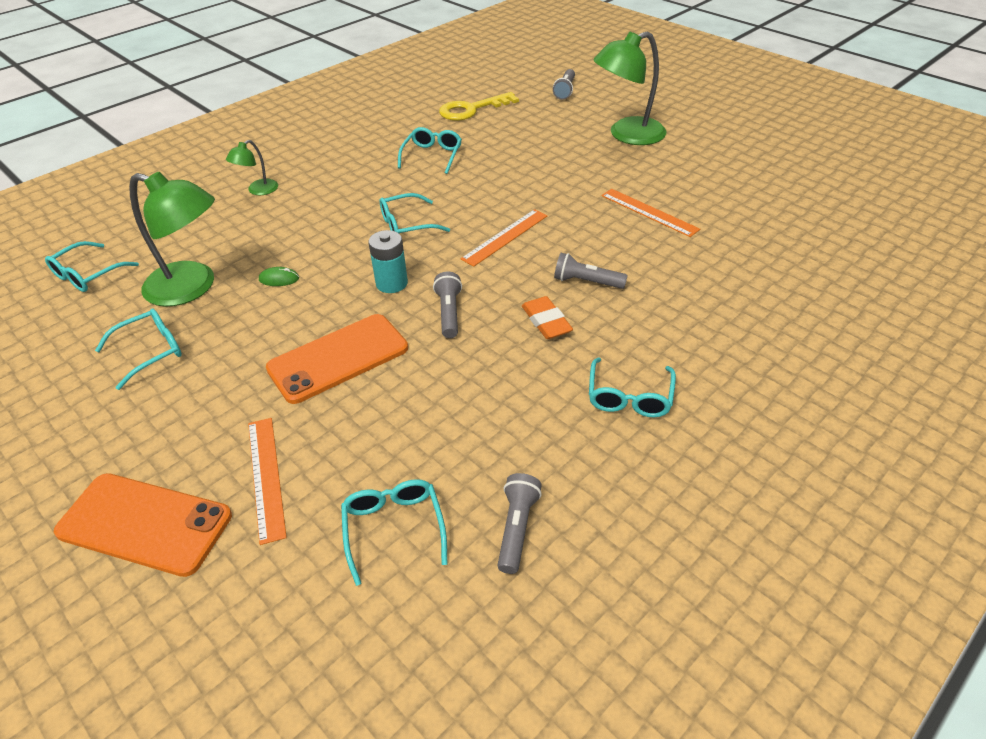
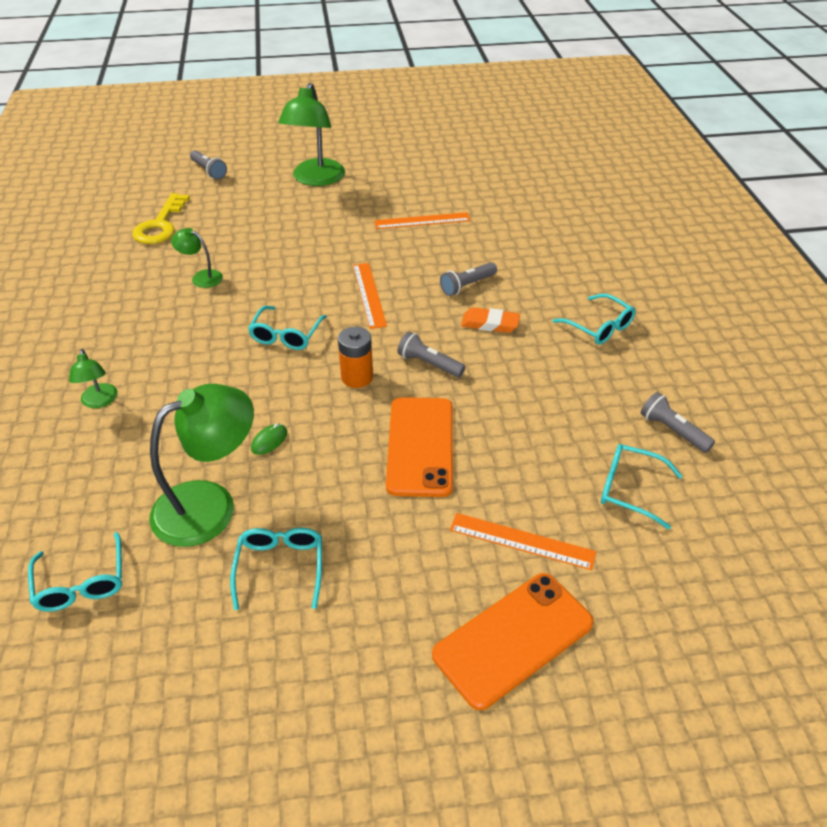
camera: 55 degrees left, 0 degrees up
(392, 283) = (357, 377): turquoise battery -> orange battery
(432, 156) = (201, 277): turquoise glasses -> green lamp

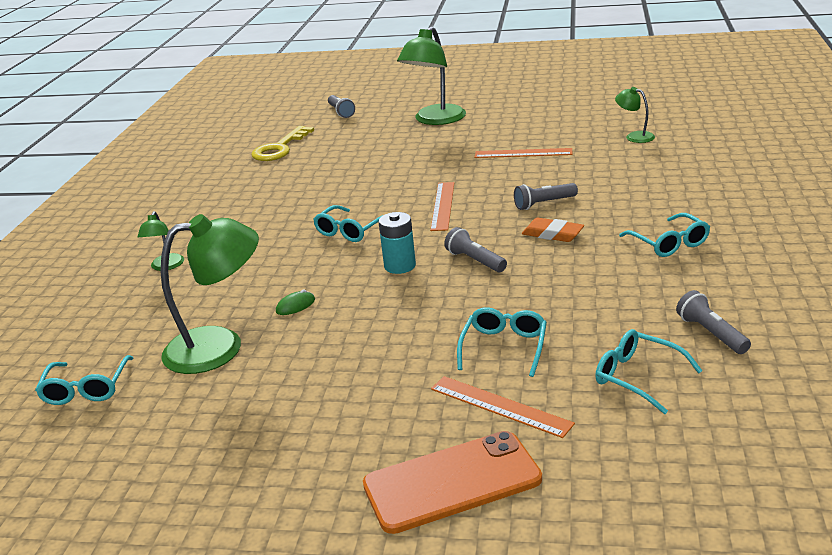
camera: 20 degrees right, 15 degrees down
(201, 277) = (296, 186): green lamp -> green lamp (634, 136)
(280, 568) = (257, 399): turquoise glasses -> turquoise glasses (504, 347)
(357, 377) = (400, 266): orange battery -> turquoise battery
(420, 446) = (435, 322): orange phone -> none

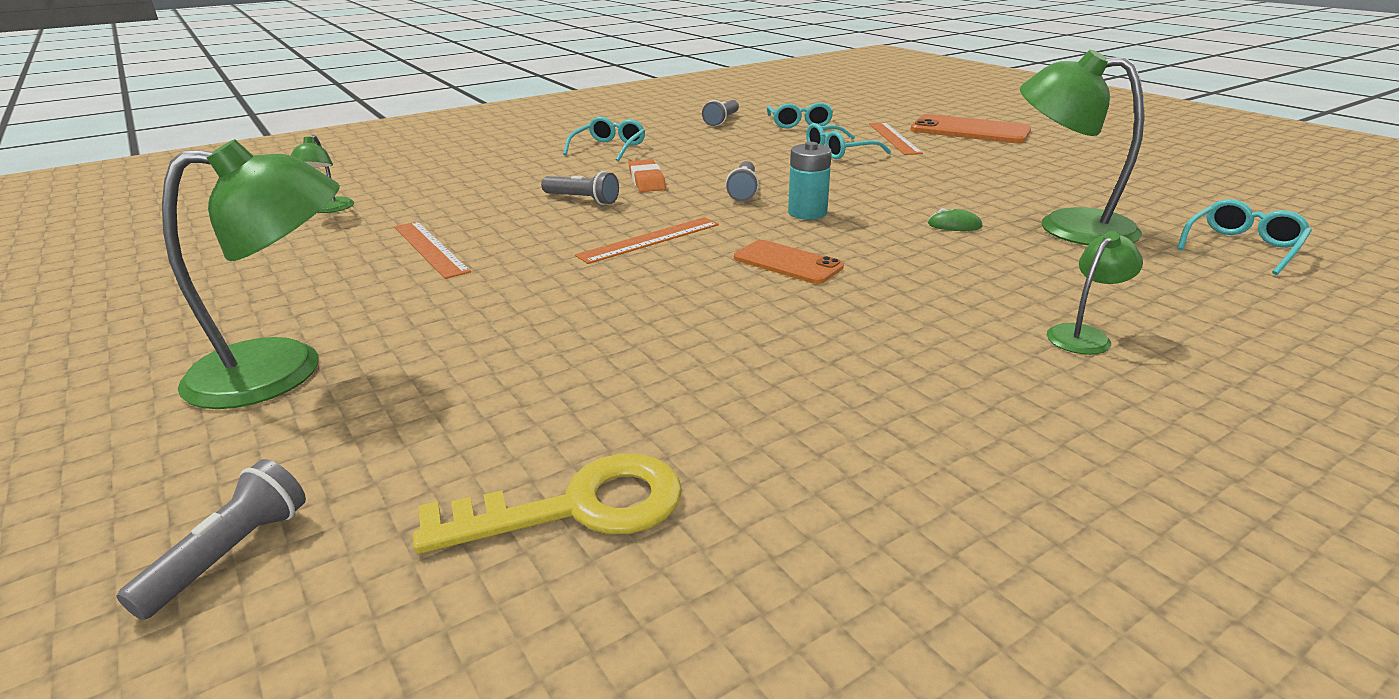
camera: 135 degrees left, 0 degrees up
(350, 231) = (787, 263): turquoise glasses -> orange phone

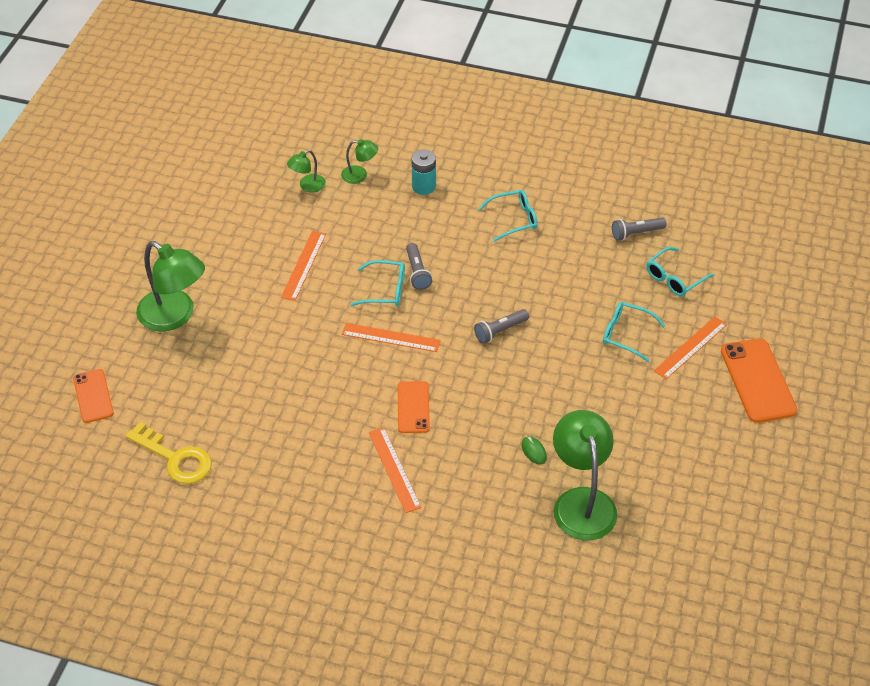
camera: 50 degrees right, 20 degrees up
(230, 554) = (93, 396): grey flashlight -> orange phone
(647, 181) = (474, 278): orange eraser -> none
(807, 213) = (491, 378): turquoise battery -> turquoise battery (423, 186)
(886, 308) = (394, 469): none -> orange ruler
(1084, 335) = (429, 551): green lamp -> green lamp (360, 175)
(1242, 247) = (620, 590): turquoise glasses -> turquoise glasses (385, 290)

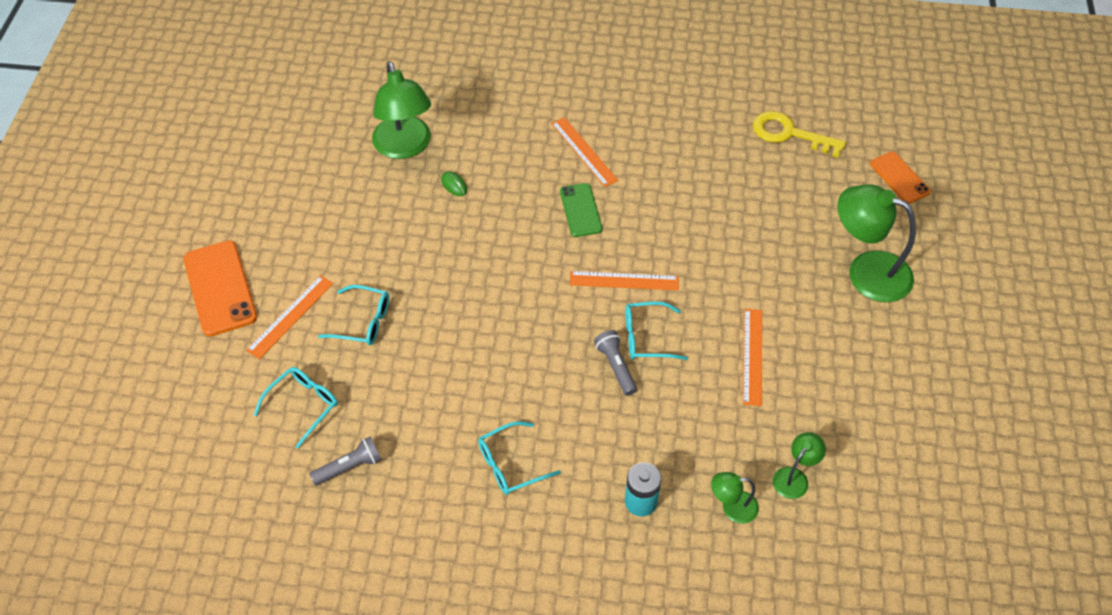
camera: 170 degrees right, 5 degrees up
(413, 407) = (580, 210): orange phone -> green phone
(500, 331) = (505, 305): grey flashlight -> none

